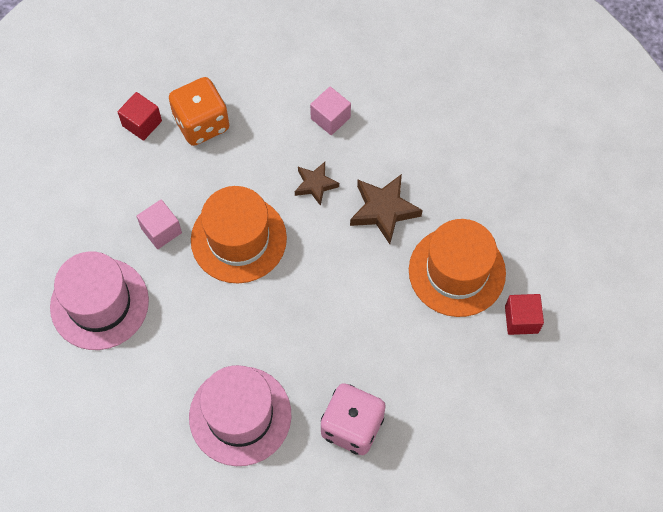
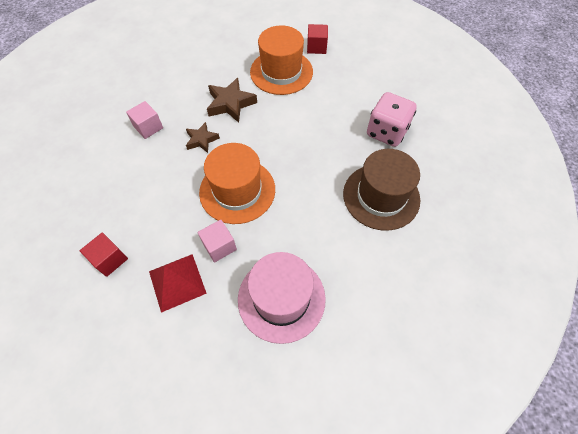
camera: 85 degrees left, 5 degrees down
(117, 195) = (177, 282): none -> red pyramid
(201, 123) = (125, 212): orange dice -> none
(240, 415) = (381, 196): pink hat -> brown hat

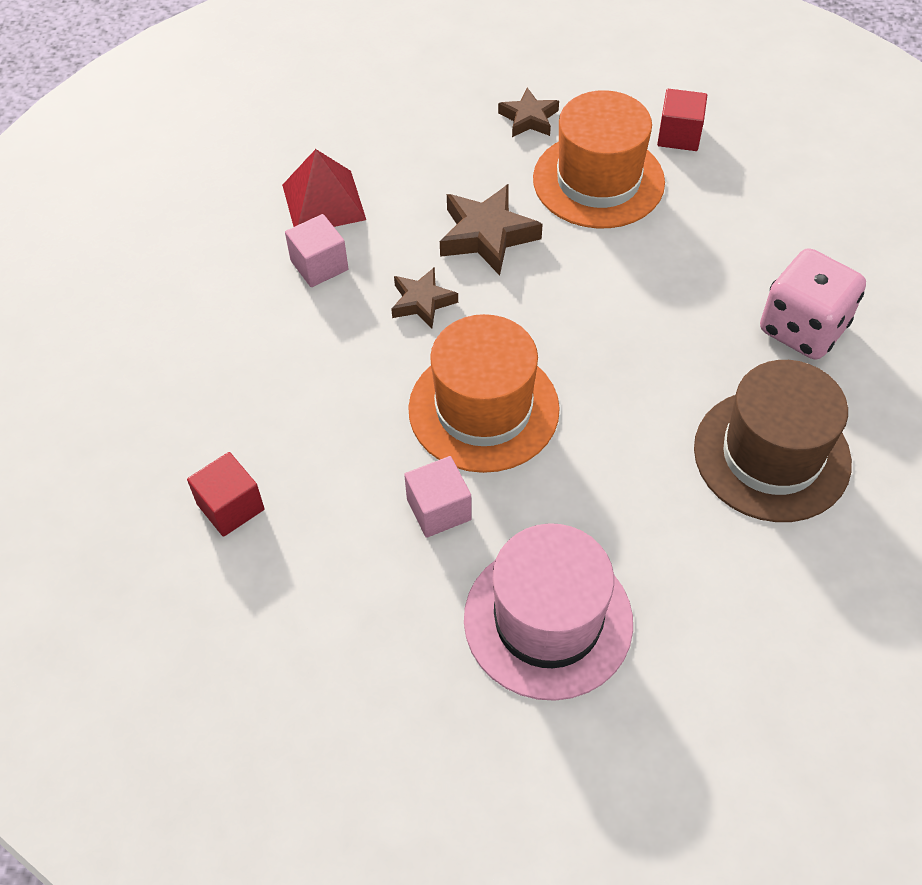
camera: 10 degrees right, 5 degrees down
(177, 282) = (353, 564): red pyramid -> red pyramid (323, 202)
(245, 46) = (529, 118): none -> brown star

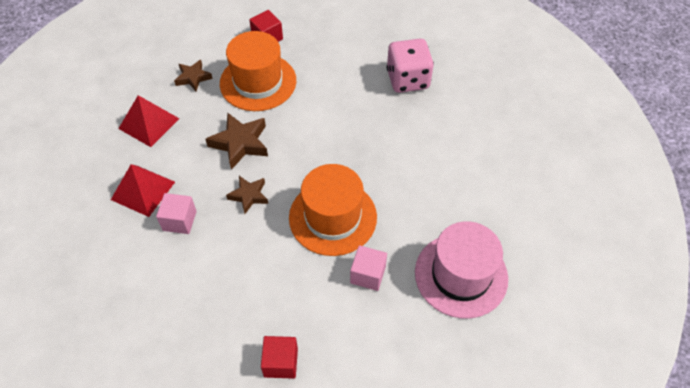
camera: 50 degrees left, 0 degrees up
(417, 133) = (149, 123): none -> red pyramid
(771, 455) = (455, 137): brown hat -> none

